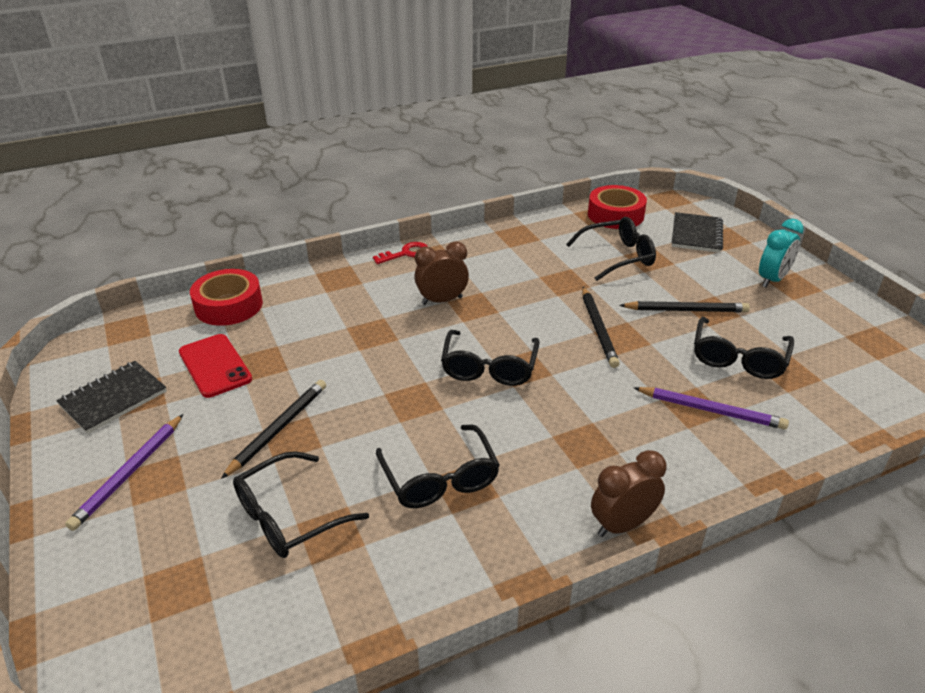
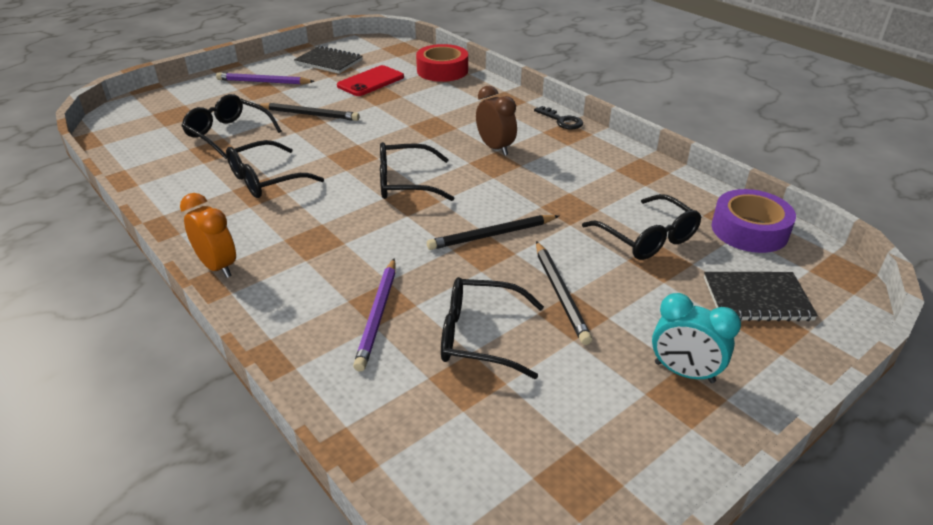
camera: 75 degrees right, 0 degrees up
(405, 253) = (561, 120): red key -> black key
(615, 215) = (749, 230): red tape -> purple tape
(622, 525) = (218, 267): brown clock -> orange clock

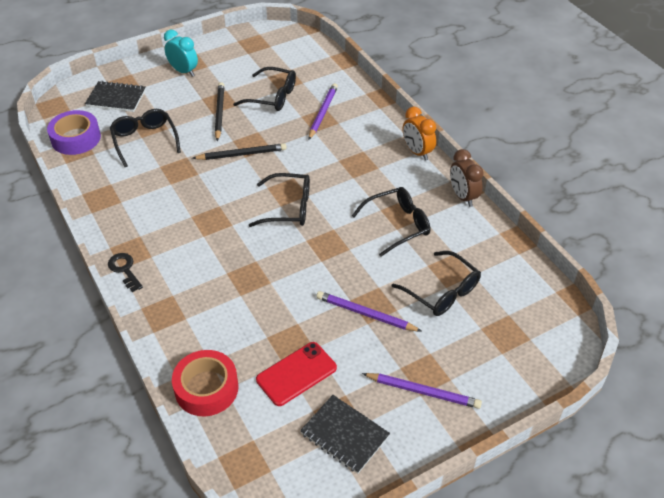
camera: 170 degrees left, 10 degrees up
(309, 114) = (366, 314): black pencil -> purple pencil
(495, 148) = (203, 239): brown clock -> brown clock (463, 196)

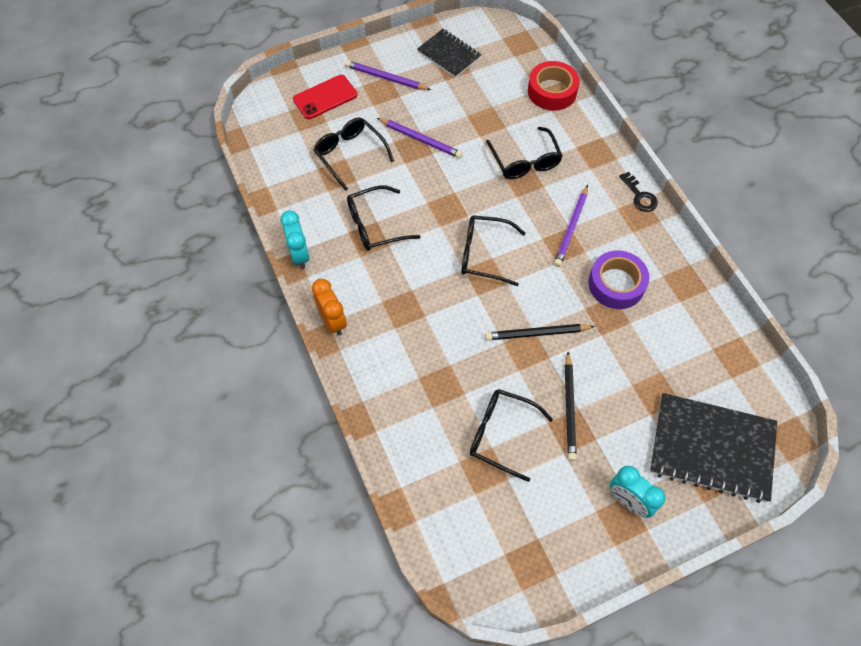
camera: 175 degrees left, 15 degrees up
(76, 138) = (742, 376): purple tape -> purple tape (616, 284)
(116, 98) = (711, 449): black notebook -> black notebook, size x1.70
(145, 140) = (656, 365): black glasses -> black glasses (525, 161)
(296, 374) = (482, 97): red phone -> red phone (325, 97)
(323, 113) = (436, 397): purple pencil -> purple pencil (571, 228)
(463, 196) = (299, 255): brown clock -> turquoise clock

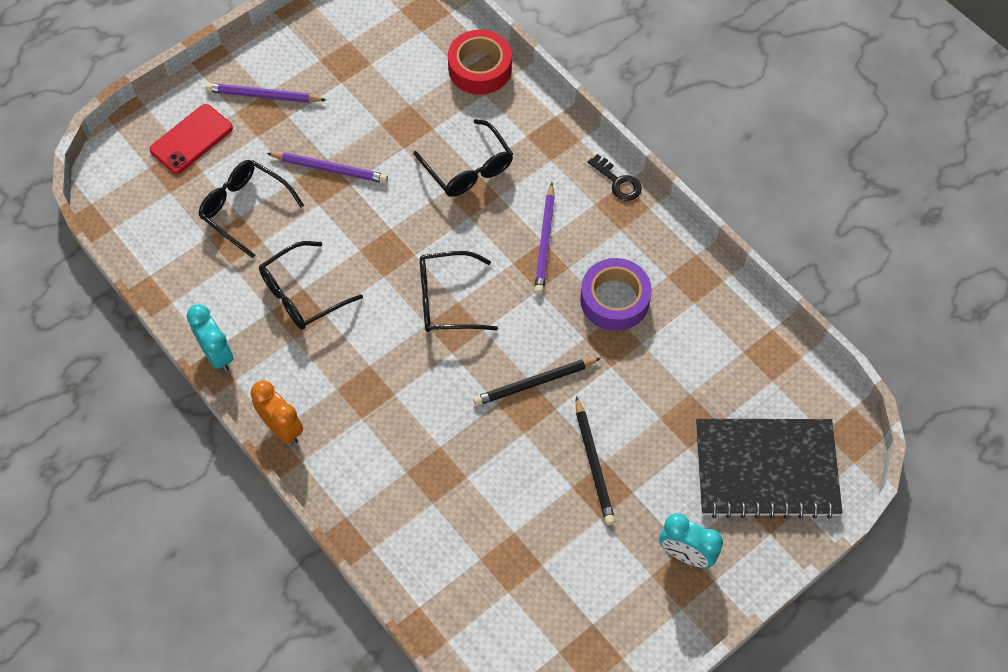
camera: 15 degrees left, 0 degrees up
(449, 55) = (337, 46): black notebook -> none
(501, 434) = (521, 515): black glasses -> none

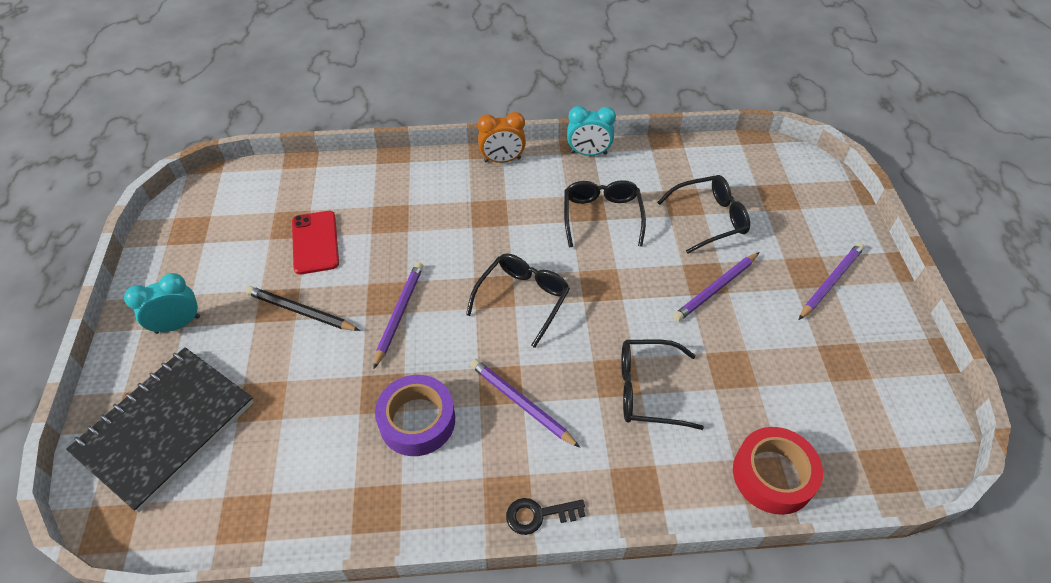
camera: 125 degrees right, 10 degrees down
(191, 139) = (805, 217): red phone -> red phone (315, 242)
(534, 383) = (399, 314): black pencil -> purple pencil

